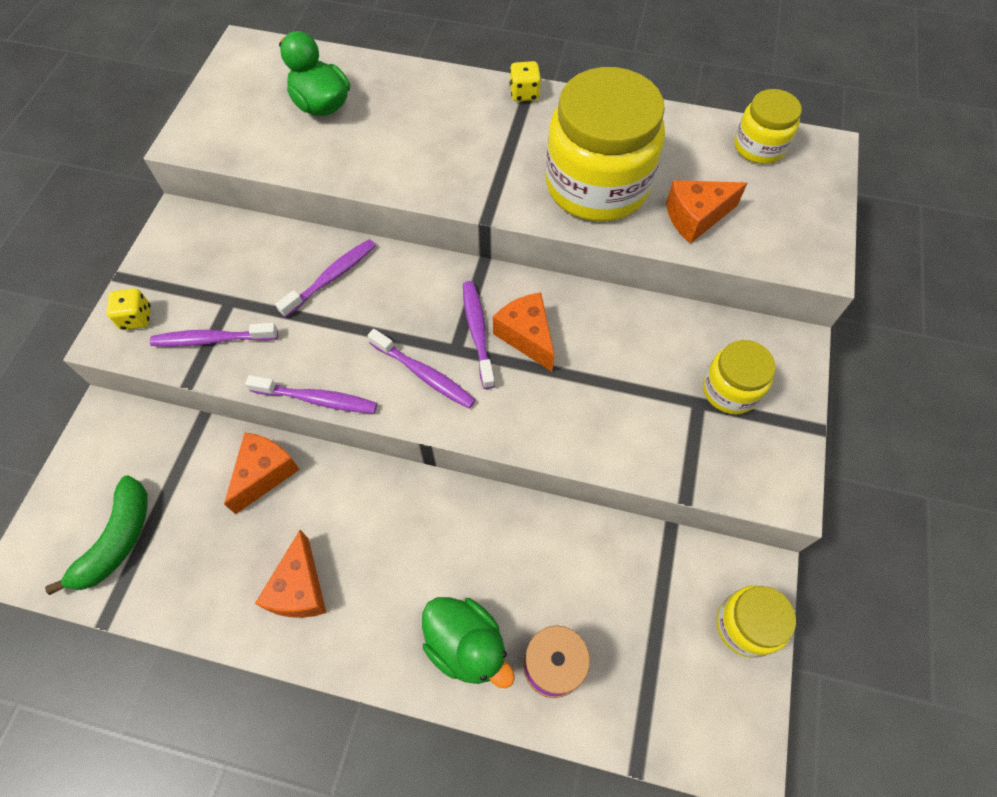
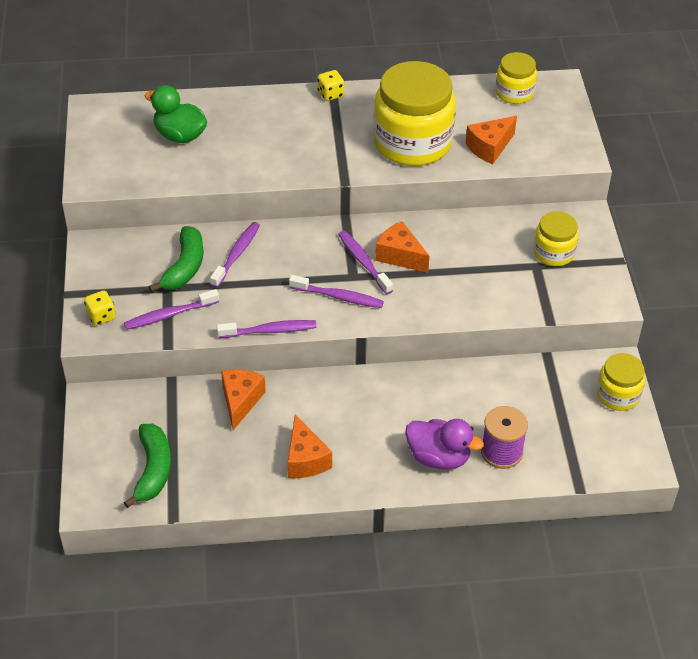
camera: 20 degrees left, 15 degrees down
(264, 278) = (185, 267): none -> green banana
(466, 645) = (438, 457): green duck -> purple duck

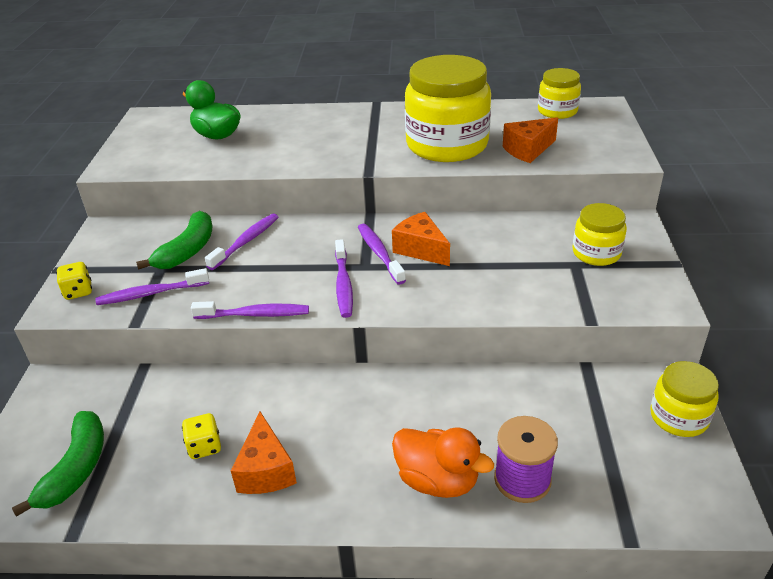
camera: 10 degrees right, 10 degrees down
(240, 401) = (211, 394): orange cheese -> none
(330, 94) = (373, 110): yellow dice -> yellow dice (204, 446)
(339, 297) = (343, 285): purple toothbrush -> purple toothbrush turned 60 degrees clockwise
(438, 457) = (437, 480): purple duck -> orange duck

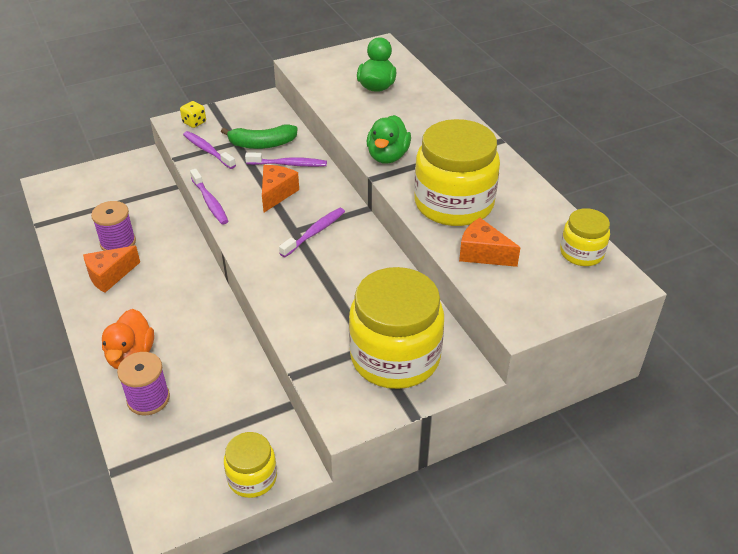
camera: 60 degrees right, 5 degrees up
(77, 468) = (82, 202): green banana -> none
(204, 446) = (118, 242): yellow dice -> purple spool
(342, 158) = (387, 156): none -> green duck
(343, 285) = (265, 229): purple toothbrush -> none
(421, 249) = (334, 252): orange cheese -> orange cheese (276, 193)
(596, 253) = (395, 357): yellow jar -> yellow jar, size x1.94

